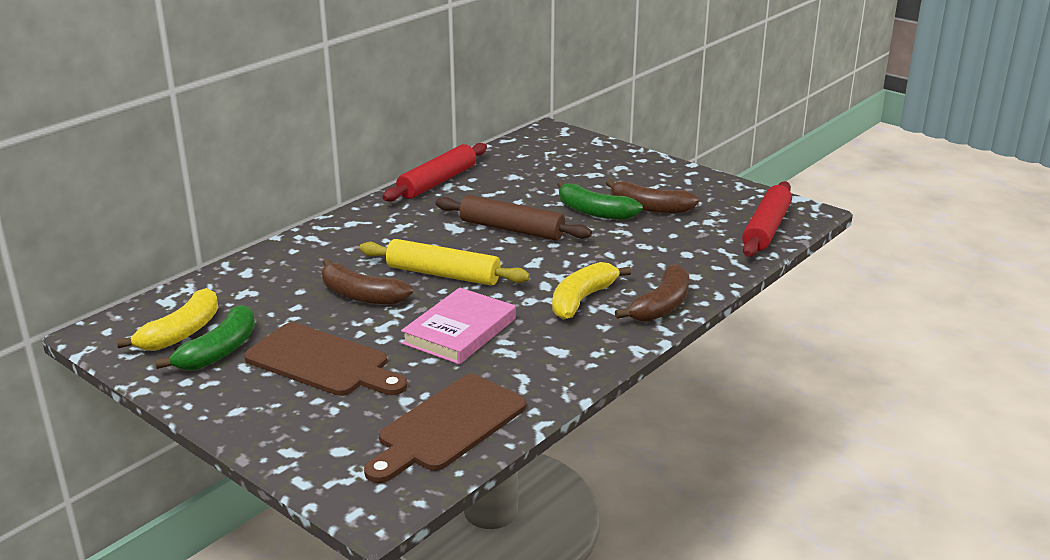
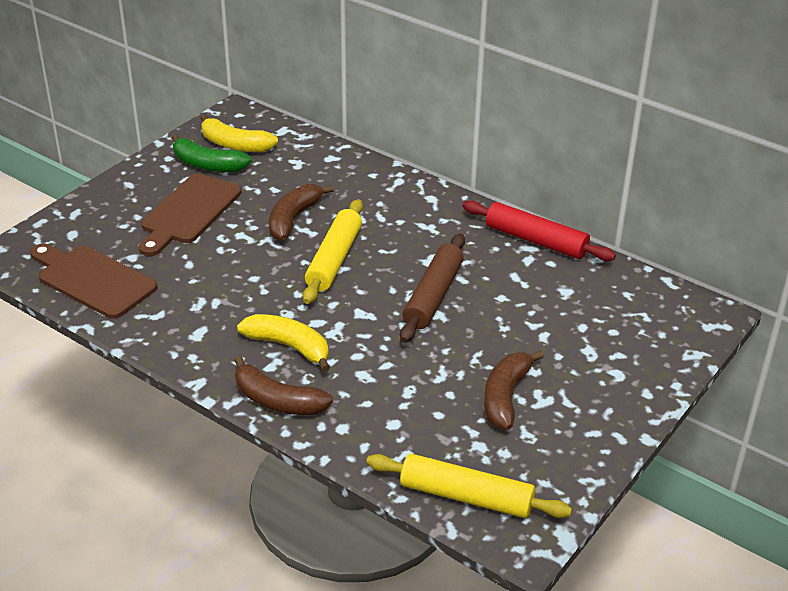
camera: 85 degrees right, 10 degrees up
(459, 331) = (233, 276): pink book -> none
(594, 212) = (486, 353): green banana -> none
(766, 229) = (466, 497): red rolling pin -> yellow rolling pin

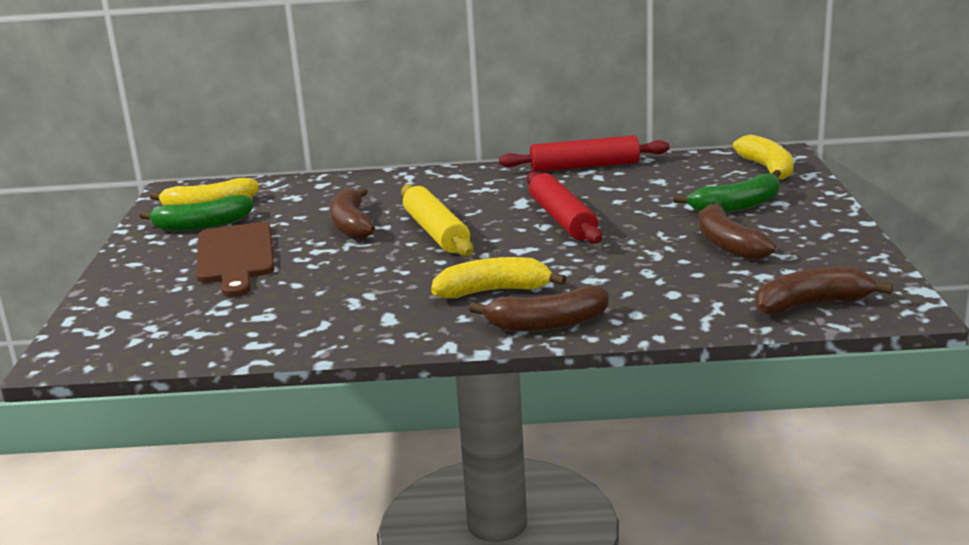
camera: 35 degrees left, 15 degrees down
(93, 280) = (206, 331): brown cutting board -> none
(433, 296) = (562, 219): brown rolling pin -> red rolling pin
(466, 497) = (812, 304): yellow rolling pin -> brown banana
(576, 358) = (736, 207): none -> green banana
(671, 327) = (767, 169): none -> yellow banana

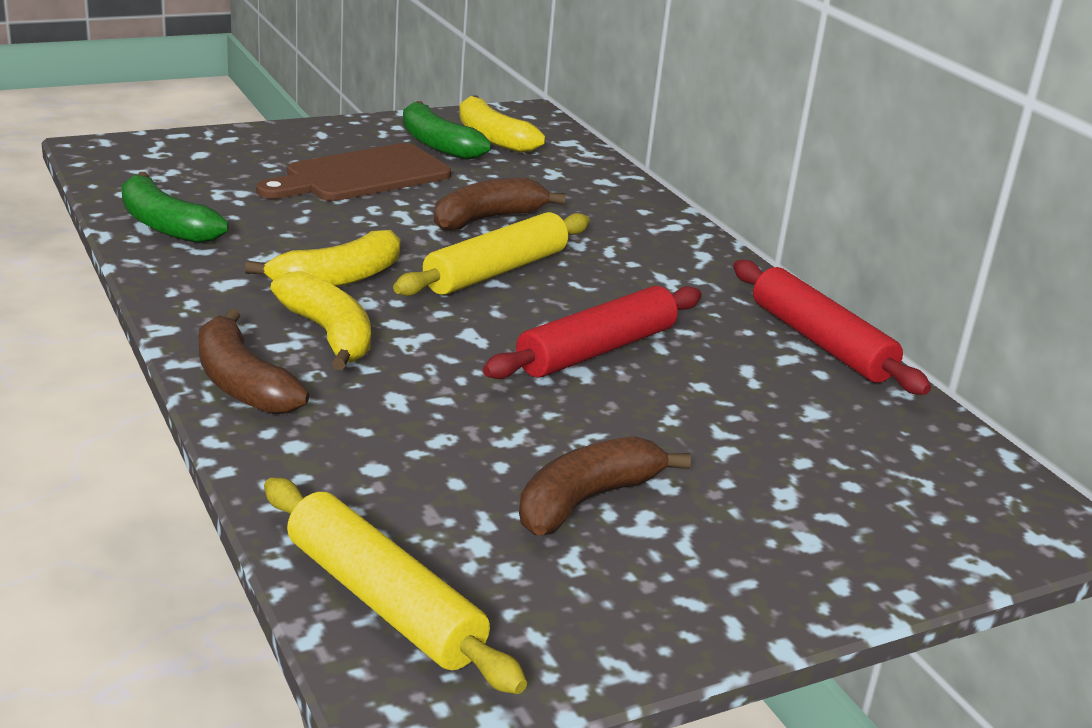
camera: 60 degrees right, 5 degrees up
(736, 207) = (754, 495): green banana -> green banana (165, 225)
(767, 169) = (965, 514): yellow banana -> yellow banana (337, 279)
(812, 304) = (384, 601): brown banana -> yellow rolling pin

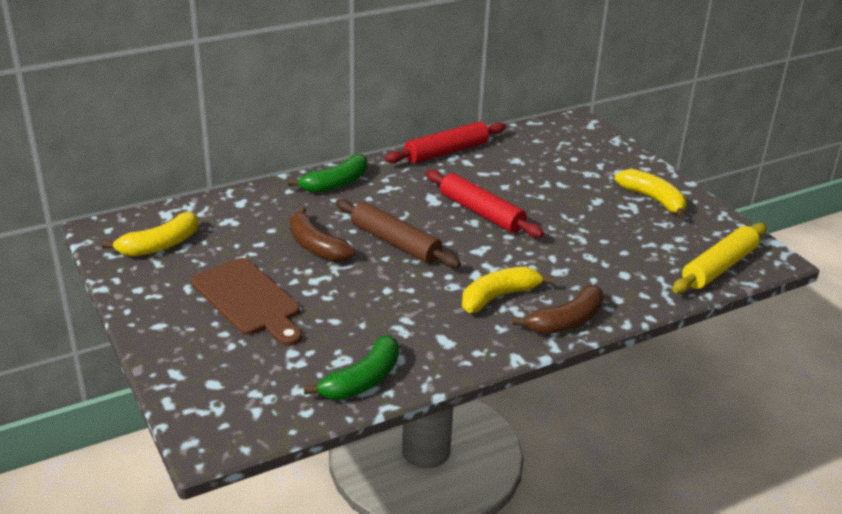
camera: 90 degrees left, 5 degrees up
(337, 279) = (425, 299): yellow banana -> yellow banana (653, 200)
(437, 144) = (177, 269): green banana -> green banana (336, 183)
(496, 271) = (395, 243): yellow rolling pin -> brown rolling pin
(586, 500) = (620, 219): brown banana -> none

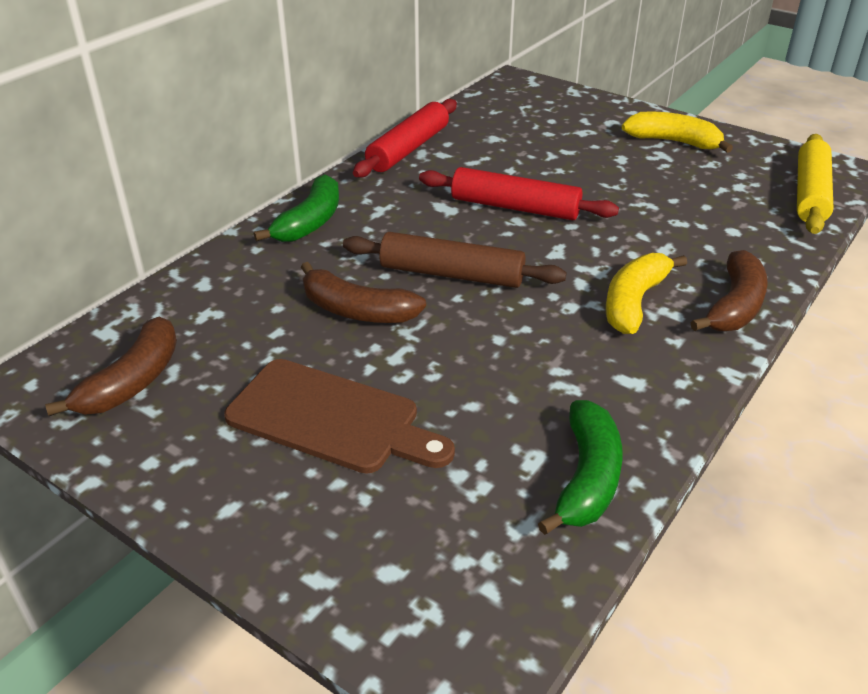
camera: 25 degrees left, 5 degrees up
(160, 245) = (132, 381): yellow banana -> brown banana

